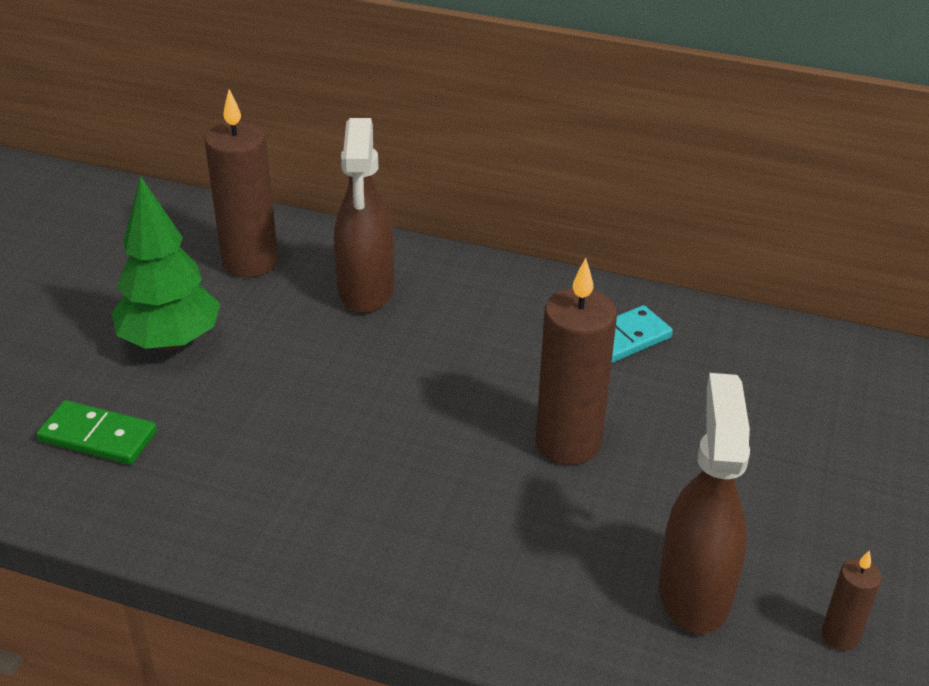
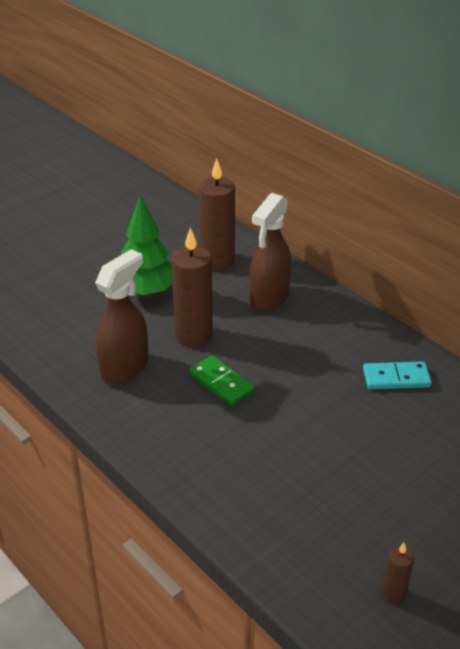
camera: 30 degrees right, 0 degrees up
(98, 437) = (79, 329): green domino -> green domino (221, 383)
(568, 443) = (318, 424): brown candle -> brown candle (193, 335)
(694, 591) = (327, 532): brown spray bottle -> brown spray bottle (125, 367)

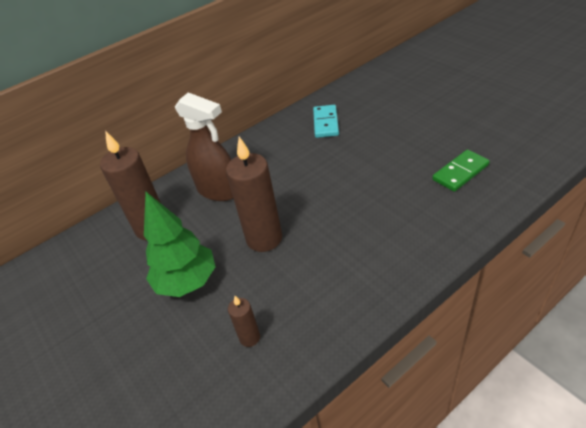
camera: 80 degrees left, 5 degrees up
(125, 367) = (309, 289): brown spray bottle -> none
(221, 383) = (331, 215): green domino -> green domino (460, 172)
(393, 593) = (526, 126): brown candle -> brown candle (249, 338)

